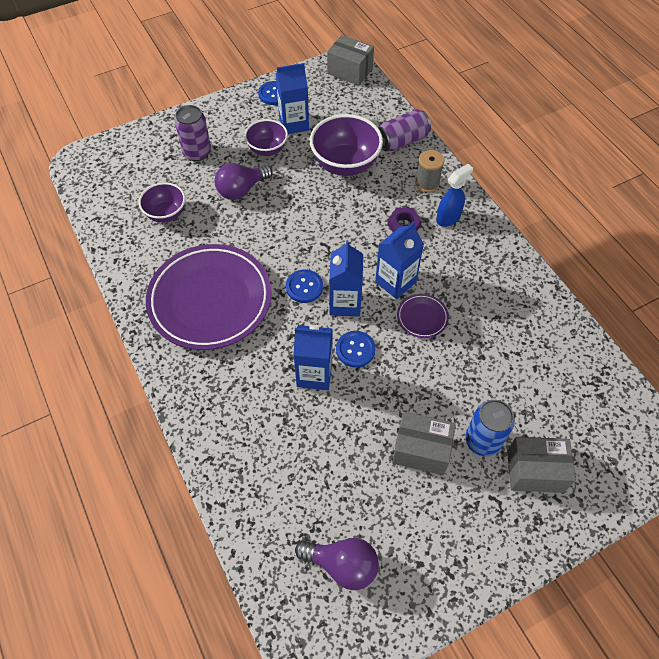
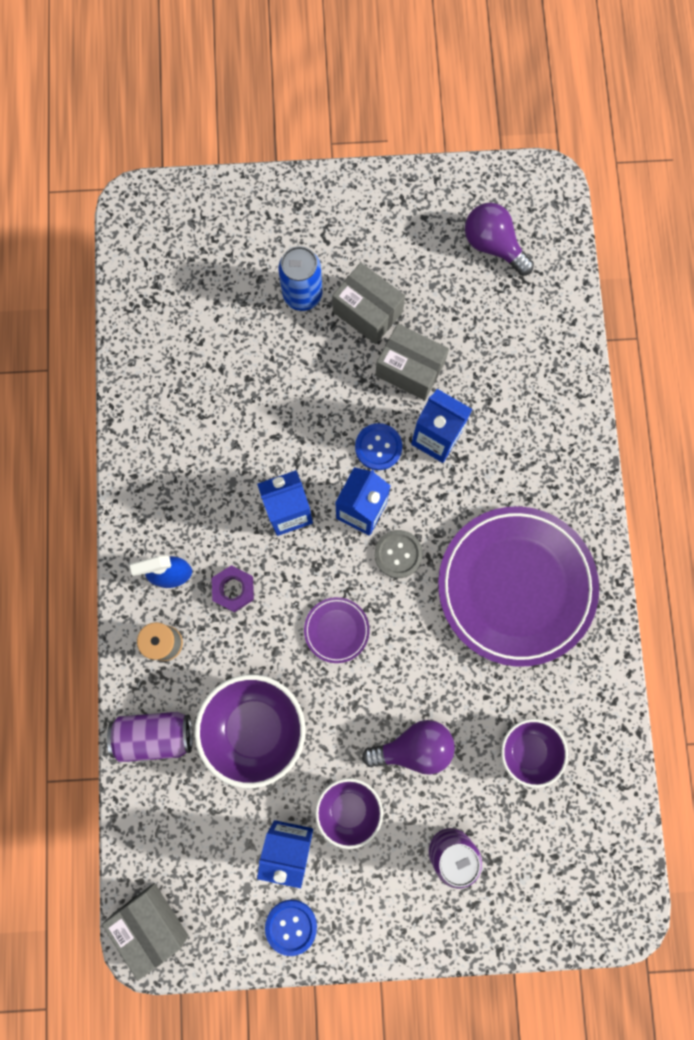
camera: 155 degrees left, 20 degrees up
(304, 287) = (398, 554): blue button -> grey button
(422, 317) = (284, 453): purple plate -> purple plate (336, 630)
(535, 471) = (271, 246): grey box -> grey box (410, 369)

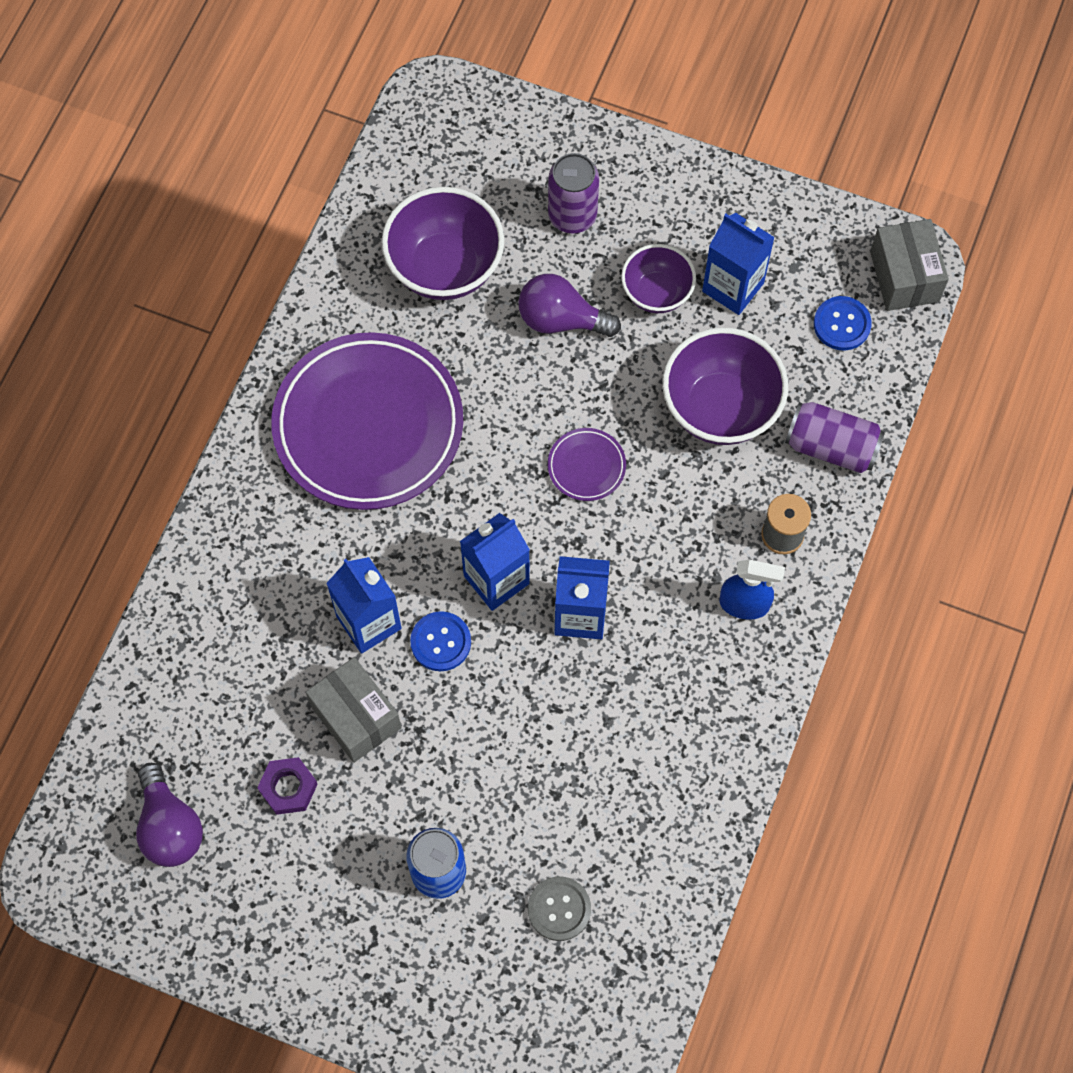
camera: 155 degrees left, 10 degrees down
(233, 589) = (681, 558): purple nut -> purple nut (288, 788)
(291, 926) = (763, 217): blue button -> blue button (842, 324)
(367, 312) = (369, 812): grey box -> none
(398, 554) = (479, 515): grey button -> grey button (559, 909)
(528, 750) = (445, 267): purple bowl -> purple bowl, size x1.63

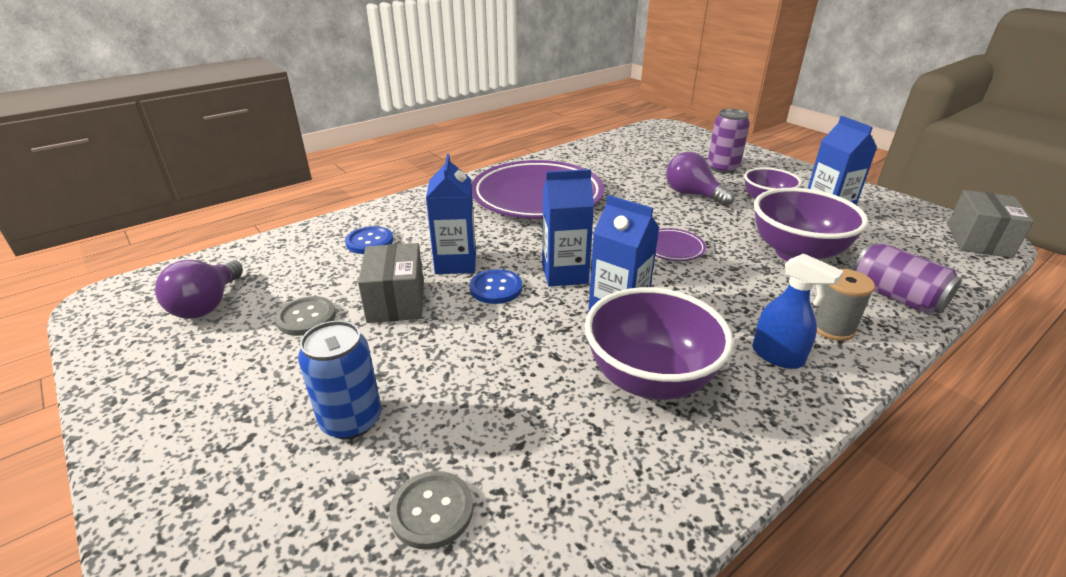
camera: 30 degrees right, 35 degrees down
(288, 788) = (306, 317): purple nut -> grey button
(445, 267) = (631, 165): purple bowl -> purple bowl (649, 379)
(842, 324) = (917, 246): blue button -> blue button (369, 242)

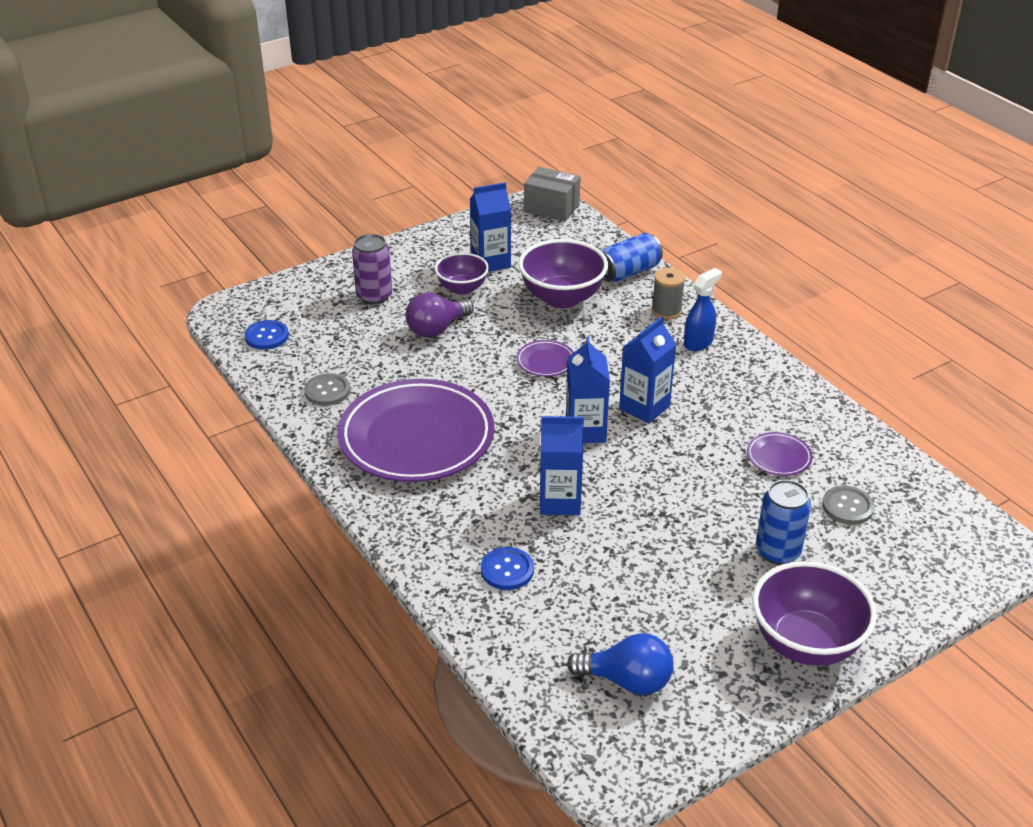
camera: 85 degrees left, 5 degrees up
(207, 305) = (627, 681): purple light bulb -> blue light bulb
(306, 317) = (650, 599): grey button -> grey button (327, 391)
(396, 301) = (625, 539): grey box -> none
(496, 288) = (606, 475): blue button -> blue button (267, 336)
(543, 431) = (778, 457): none -> purple plate
(649, 379) = (725, 403): purple bowl -> purple bowl (806, 643)
(896, 296) = (628, 272): purple can -> blue can

